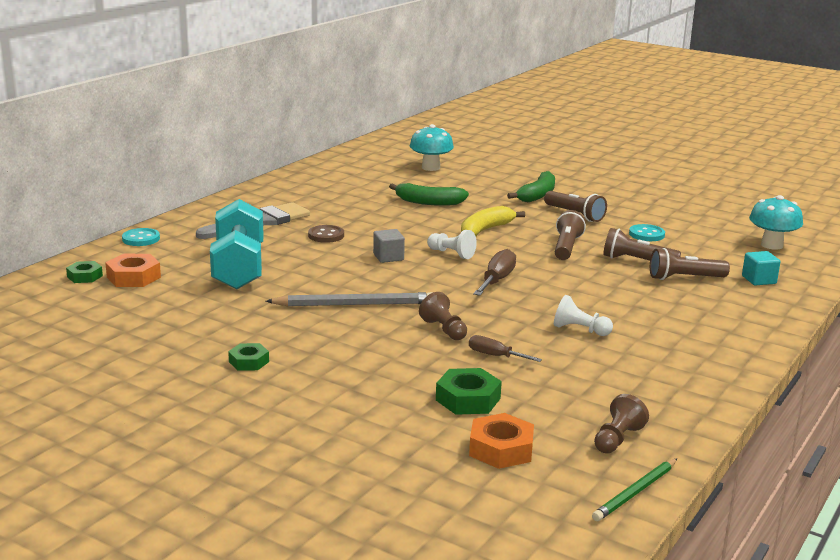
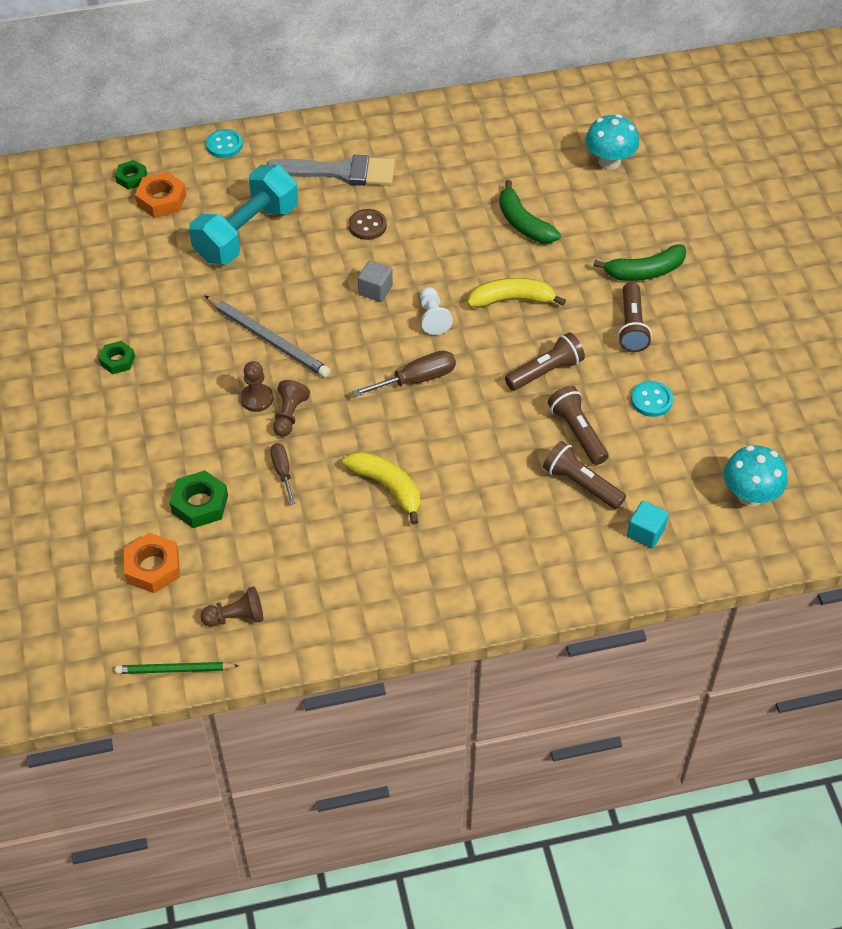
camera: 45 degrees right, 30 degrees up
(404, 333) = (257, 399): none -> brown pawn
(580, 330) = (387, 487): white pawn -> yellow banana

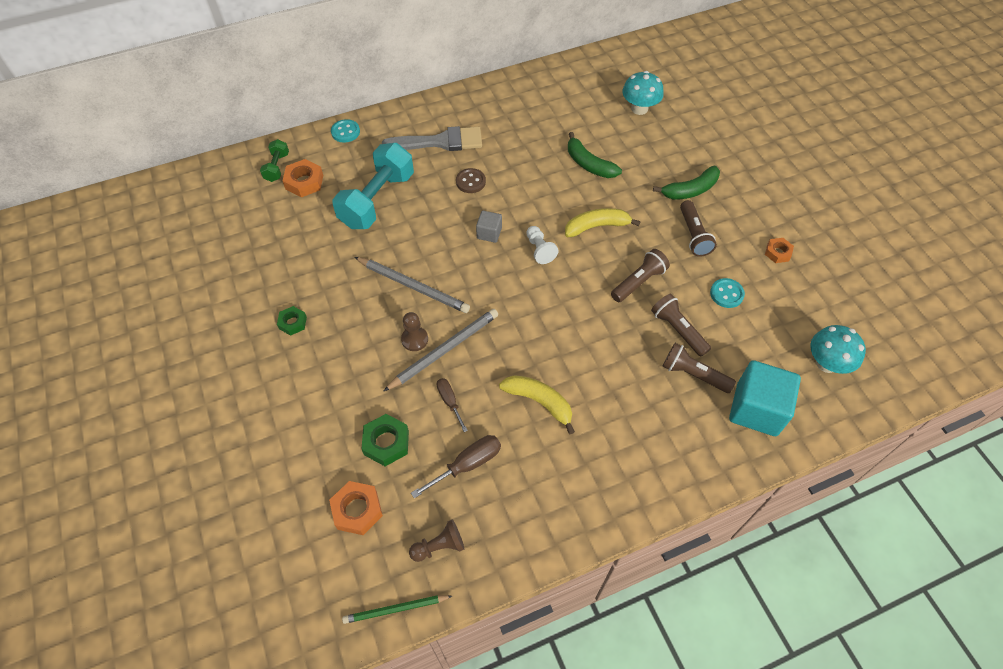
camera: 10 degrees left, 5 degrees up
(131, 178) = (277, 167): green nut -> green dumbbell
(289, 415) = (444, 350): brown pawn -> grey pencil
(417, 379) = (540, 303): brown screwdriver -> brown screwdriver (467, 464)
(645, 532) = (756, 409): turquoise cube -> turquoise cube, size x2.00
(733, 361) = (777, 252): none -> orange nut

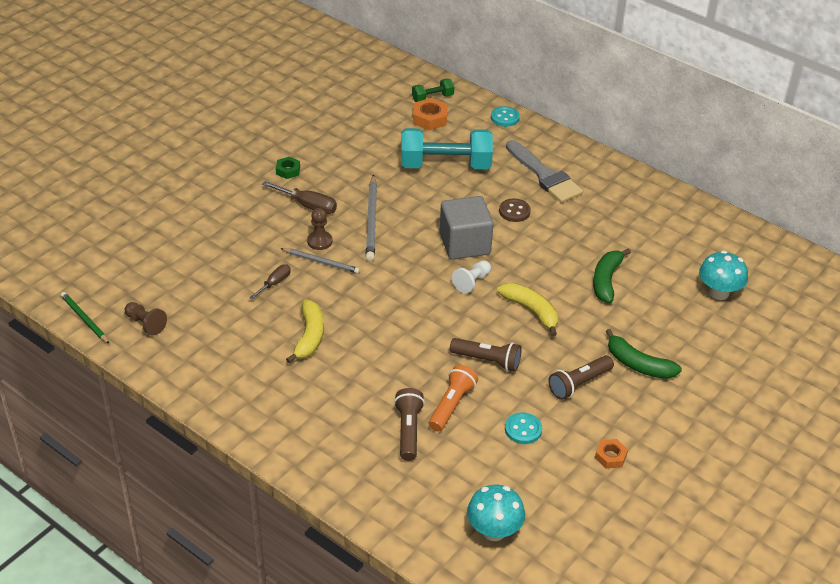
camera: 60 degrees right, 15 degrees down
(357, 510) = (150, 269): orange nut -> none
(386, 442) = (215, 262): green nut -> none
(444, 350) = (321, 262): grey pencil -> grey pencil, size x0.64
(467, 464) = (224, 314): brown screwdriver -> brown screwdriver (308, 206)
(489, 233) = (464, 244): grey cube -> grey cube, size x2.00
(678, 330) = (451, 405): brown flashlight -> orange flashlight
(756, 409) = (400, 488): turquoise cube -> none

